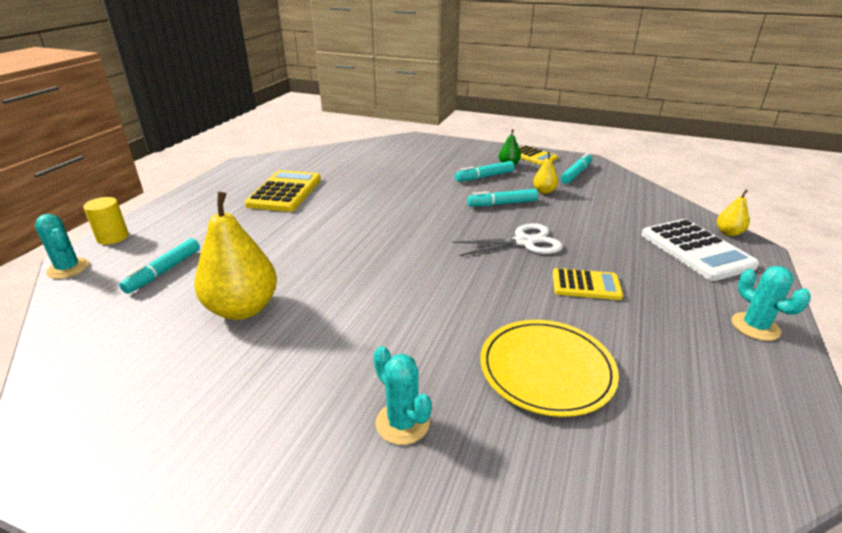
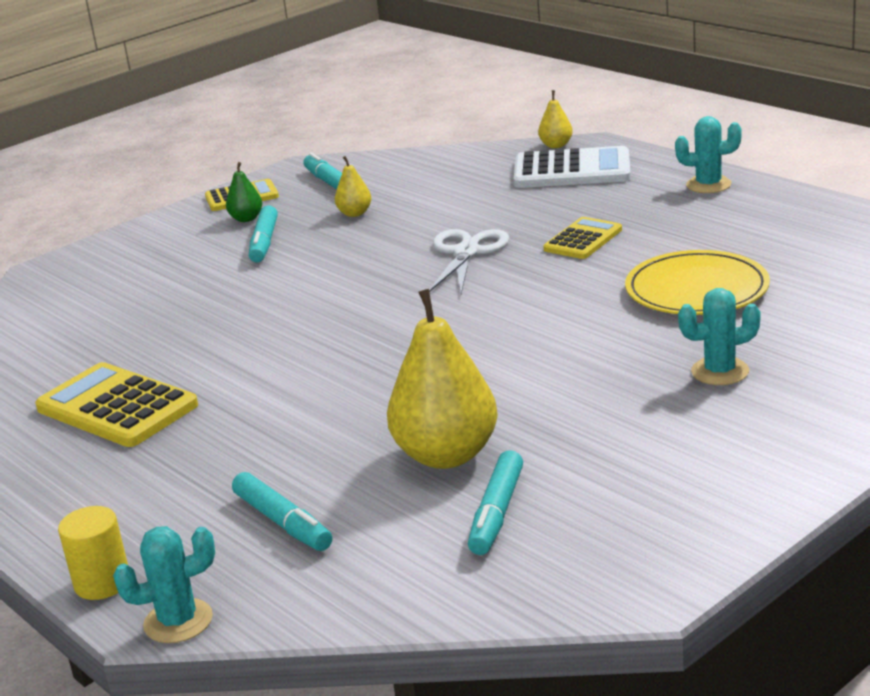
camera: 60 degrees left, 5 degrees down
(502, 204) = (358, 246): turquoise marker -> turquoise marker (496, 513)

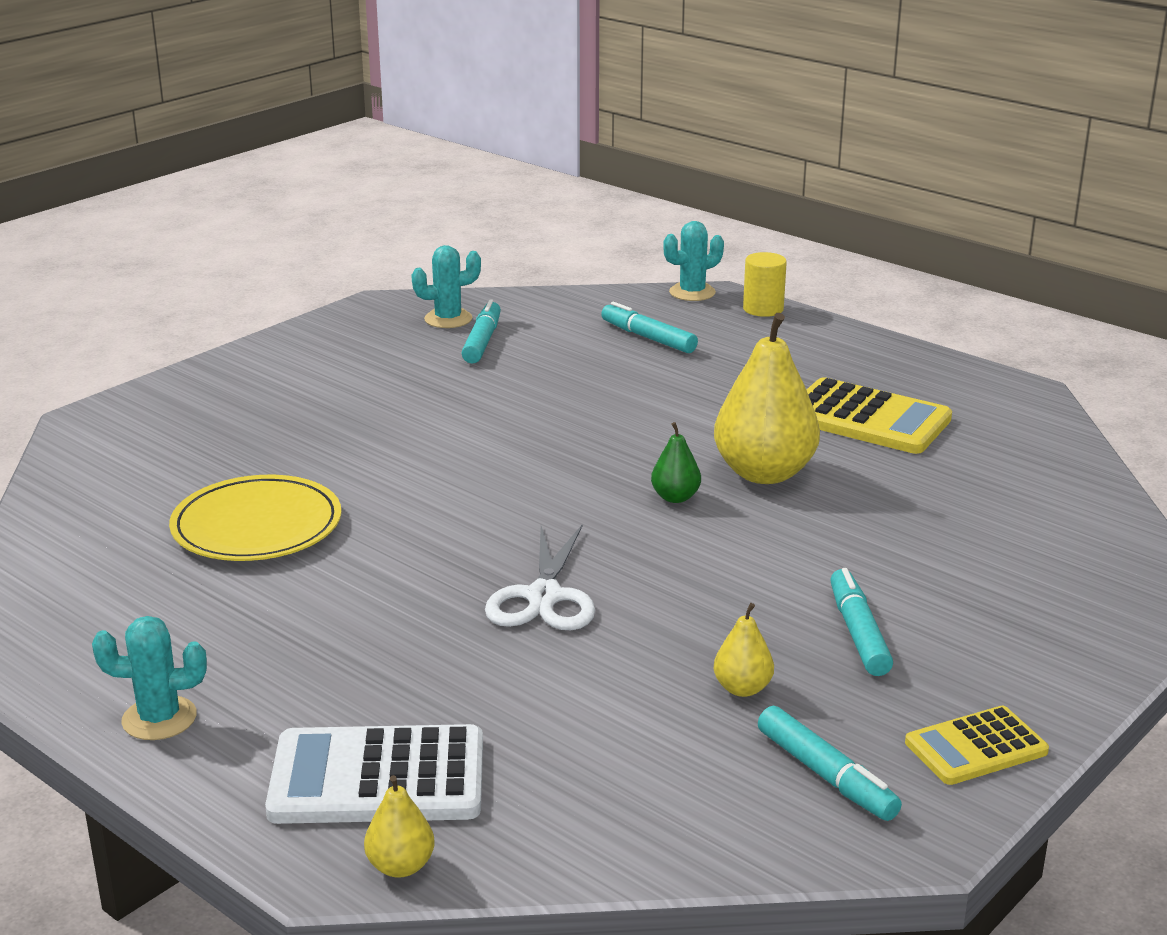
camera: 170 degrees right, 0 degrees up
(246, 219) = (925, 688): green pear -> green pear (675, 497)
(446, 455) = (528, 376): yellow pear -> yellow pear (764, 473)
(583, 240) = (380, 611): yellow calculator -> none
(720, 371) = (271, 436): turquoise cactus -> turquoise cactus (448, 319)

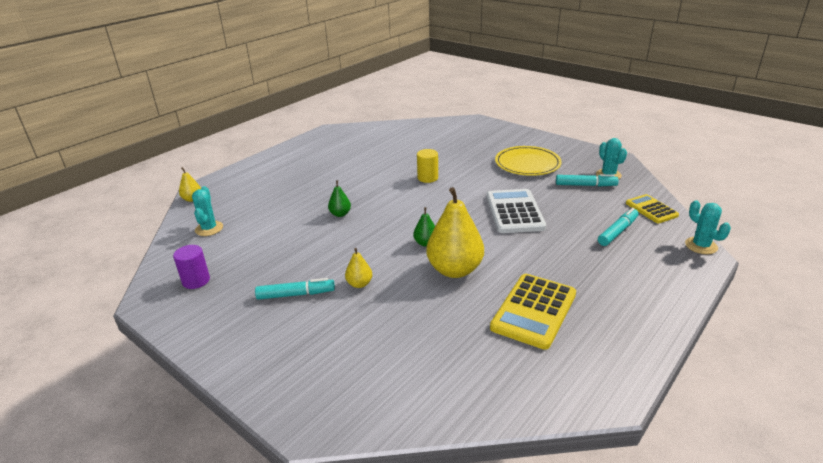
camera: 90 degrees right, 5 degrees up
(159, 718) = (281, 157): turquoise cactus -> turquoise cactus (209, 229)
(257, 526) = (397, 156): yellow plate -> yellow plate (527, 164)
(378, 778) = (237, 192): white calculator -> white calculator (514, 212)
(544, 597) = (340, 214): white scissors -> green pear
(742, 688) = (262, 261): yellow pear -> yellow pear (359, 284)
(763, 309) = (692, 273): yellow cylinder -> yellow cylinder (427, 178)
(826, 775) = (196, 281): turquoise marker -> purple cylinder
(976, 747) = (195, 324): yellow calculator -> yellow calculator (651, 209)

